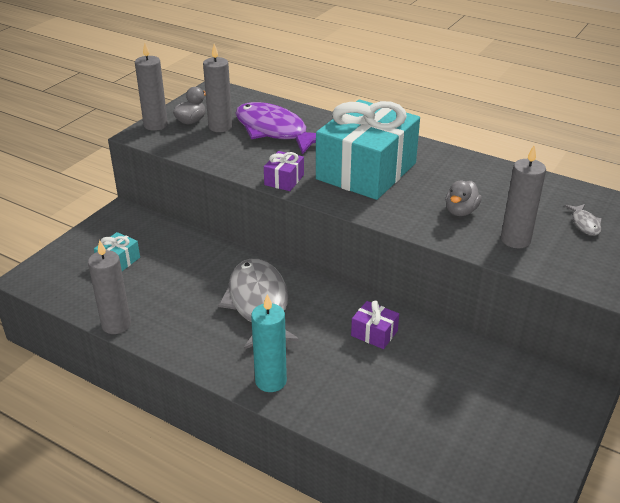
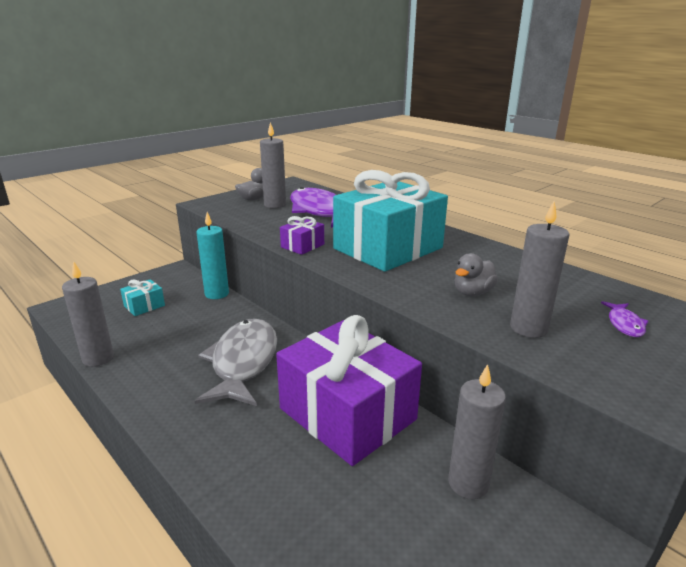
camera: 15 degrees right, 10 degrees down
(155, 125) = (222, 199): grey candle -> grey candle (468, 483)
(271, 381) = (204, 444): turquoise candle -> turquoise candle (217, 294)
(374, 333) = (347, 414): purple gift -> purple gift, size x2.49
(585, 224) = (624, 324): grey fish -> purple fish

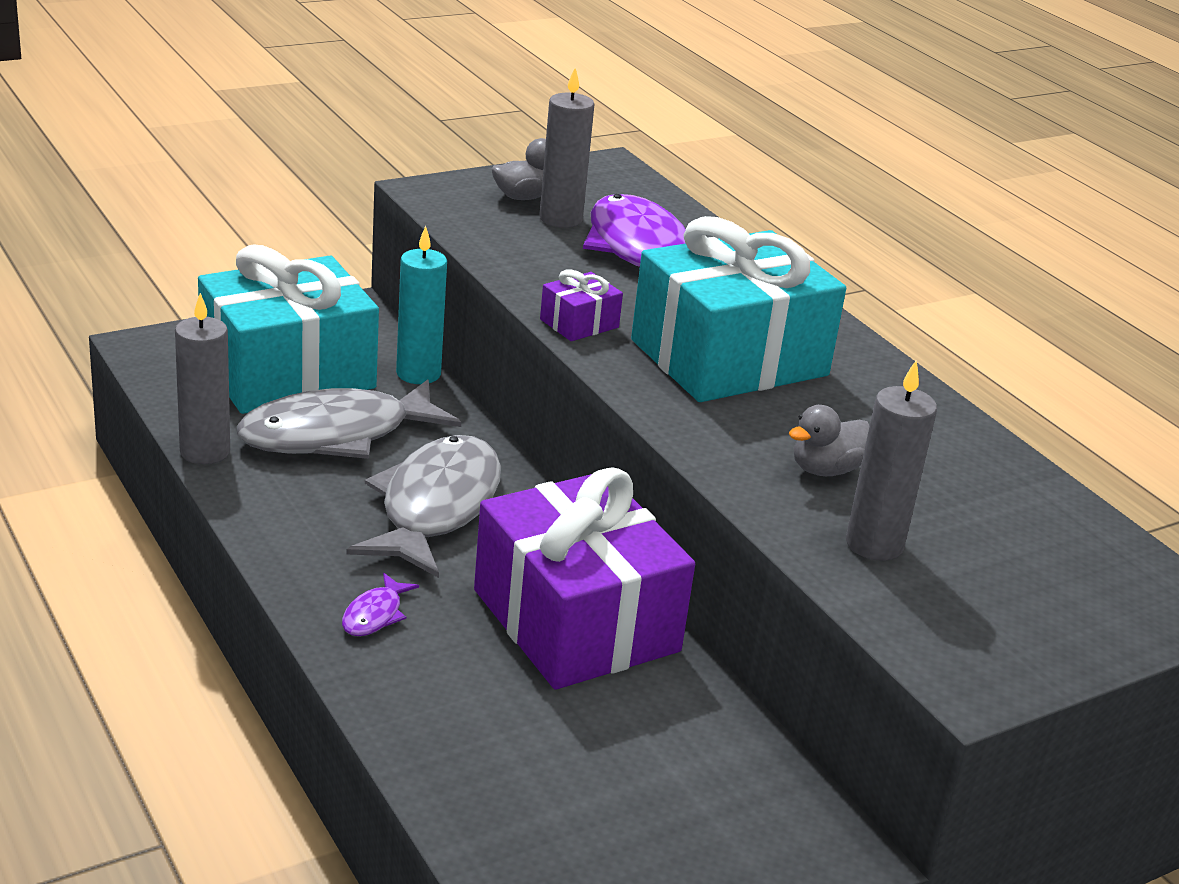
camera: 10 degrees right, 5 degrees up
(144, 306) = (287, 372): turquoise gift -> turquoise gift, size x2.49
(177, 333) = (336, 435): none -> grey fish
(468, 483) = (713, 748): grey candle -> none
(624, 324) = (1036, 571): purple fish -> purple fish (375, 615)

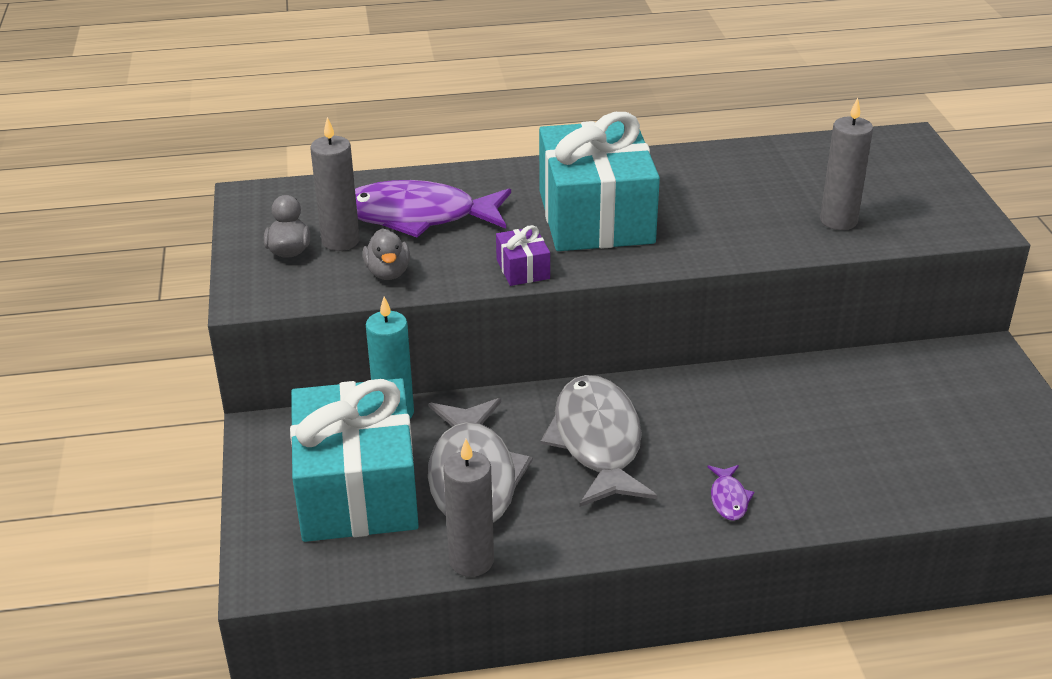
camera: 65 degrees left, 5 degrees up
(375, 615) = (729, 499): purple fish -> purple fish turned 45 degrees clockwise
(435, 507) = (597, 442): grey fish -> grey fish turned 45 degrees clockwise
(575, 620) = (754, 403): purple gift -> none
(825, 470) = (751, 216): grey duck -> grey duck (388, 273)

